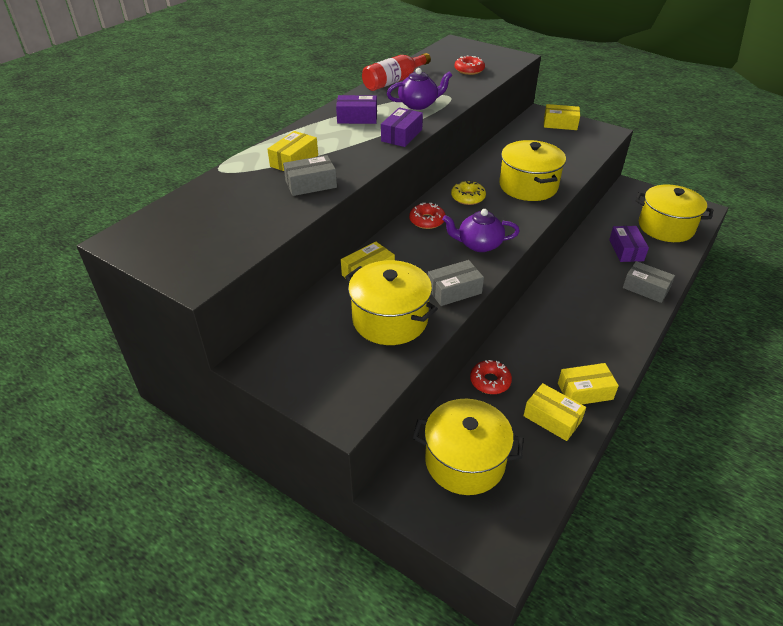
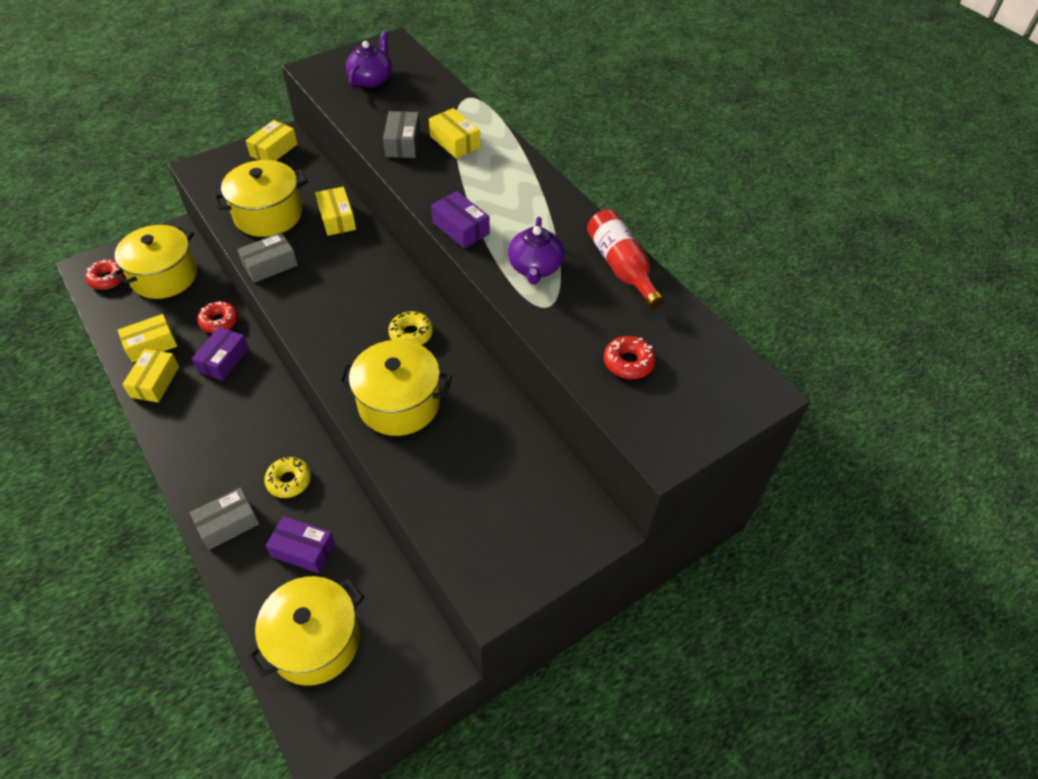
camera: 110 degrees right, 10 degrees up
(357, 118) = (527, 206): purple box -> purple box (223, 360)
(427, 221) = (389, 284): red donut -> red donut (107, 279)
(454, 290) = (270, 265): grey box -> grey box turned 60 degrees clockwise
(479, 244) = (321, 308): purple teapot -> purple teapot (371, 80)
(560, 124) = (549, 537): yellow box -> yellow box (274, 150)
(591, 274) = (289, 481): none -> yellow donut

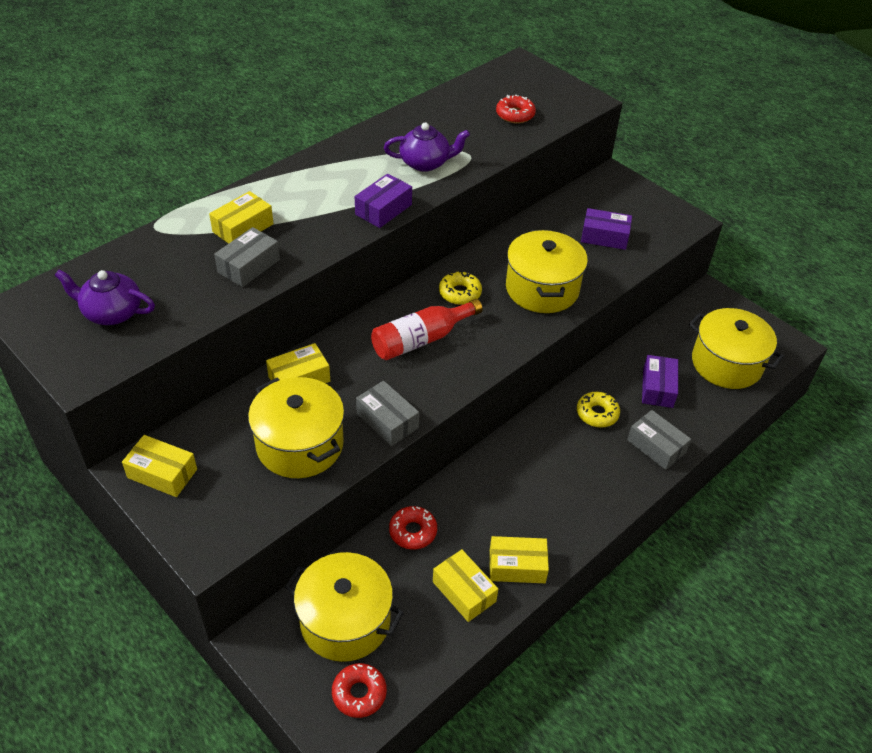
camera: 100 degrees left, 5 degrees down
(223, 360) = (469, 509): purple box -> purple box (604, 237)
(403, 143) = (249, 266): grey box -> grey box turned 45 degrees counterclockwise
(621, 267) = (412, 120): red bottle -> red bottle (421, 339)

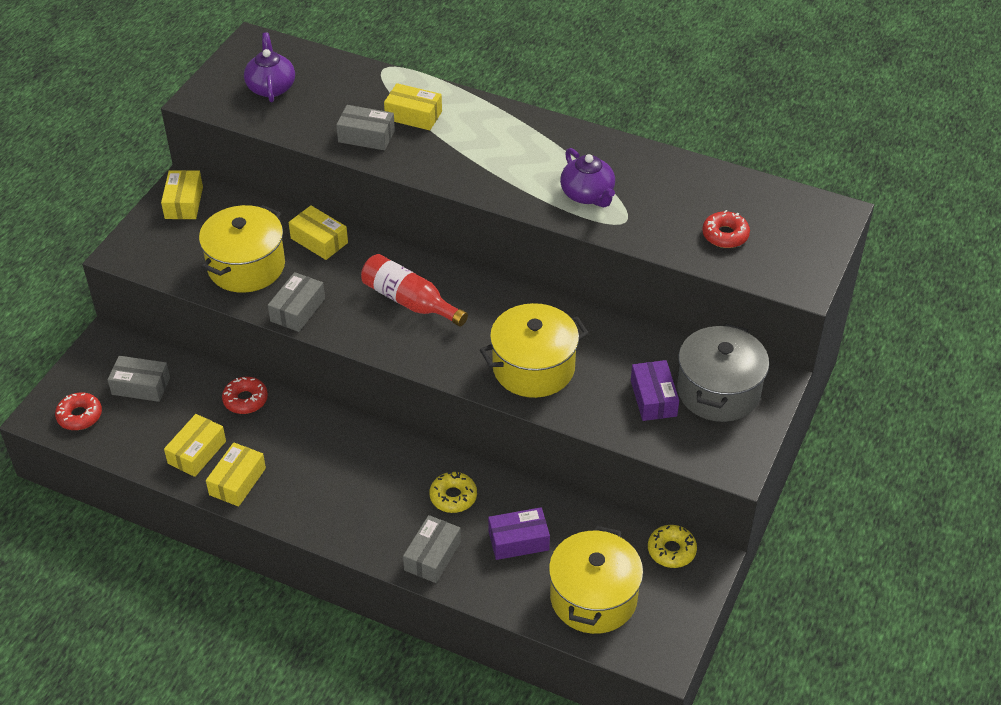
camera: 70 degrees right, 0 degrees up
(345, 621) = (141, 386): yellow pot -> grey box
(383, 209) = (494, 189): purple box -> none
(460, 293) = (489, 309): yellow donut -> yellow donut (671, 550)
(517, 566) = (237, 481): yellow box -> yellow box turned 45 degrees clockwise
(611, 204) = (718, 391): none -> grey pot

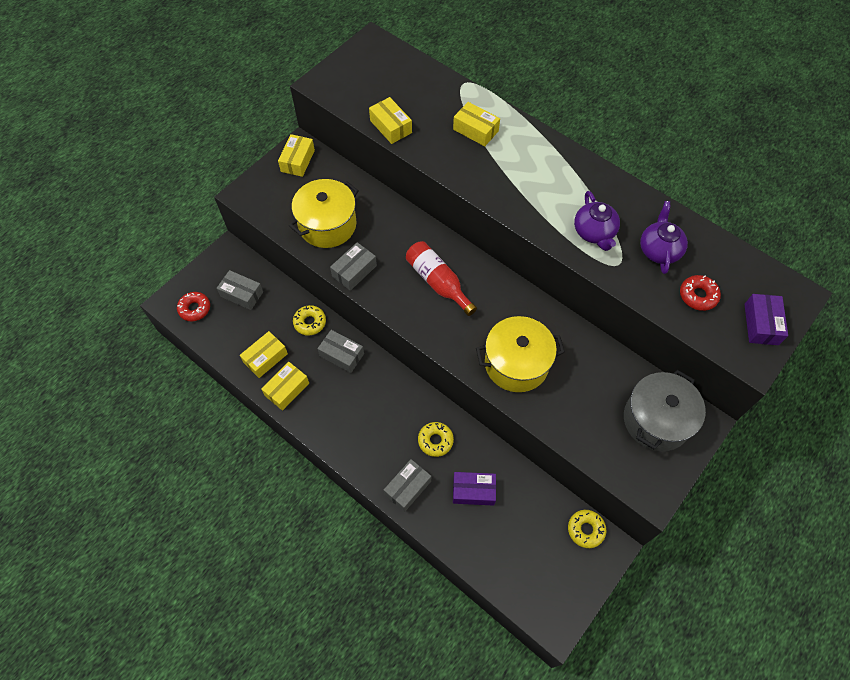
camera: 15 degrees right, 15 degrees up
(245, 400) = (310, 322): red donut -> yellow donut
(271, 87) = (375, 83): purple teapot -> purple teapot (659, 250)
(319, 240) = (385, 214): yellow box -> yellow box (391, 126)
(366, 136) = (434, 142): grey box -> grey box (341, 355)
(593, 597) = (516, 555): yellow pot -> none
(653, 398) = (603, 414): purple box -> purple box (761, 324)

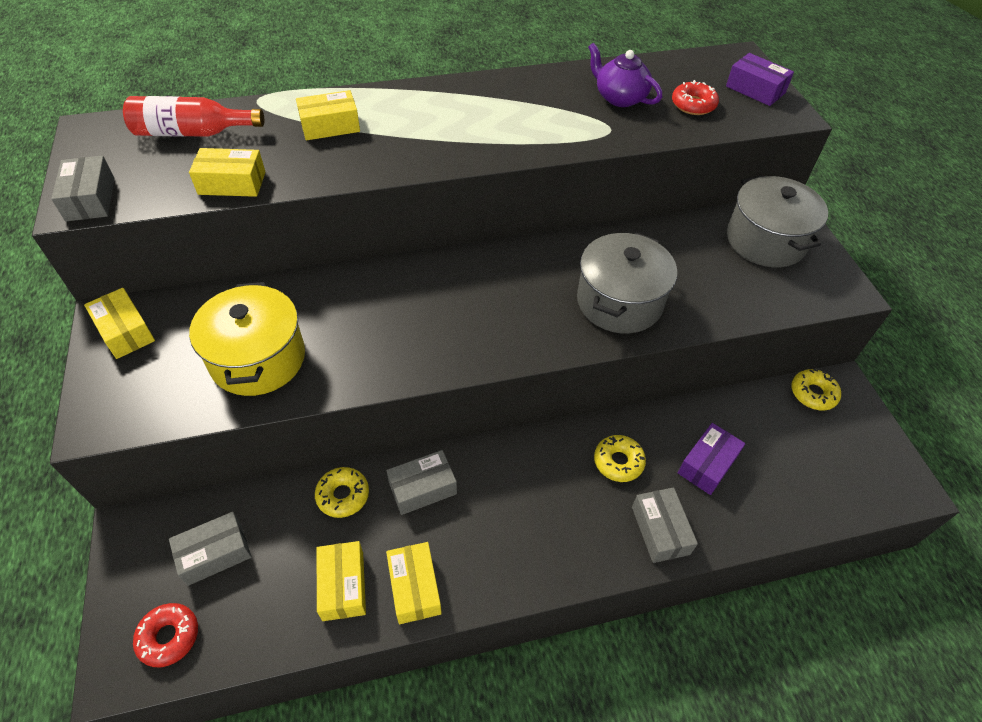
camera: 55 degrees left, 10 degrees down
(354, 271) = (355, 372): grey box -> grey box (90, 199)
(438, 282) = (454, 304): red bottle -> red bottle (192, 133)
(516, 363) = (619, 302): yellow pot -> grey pot
(594, 232) = (557, 123): purple teapot -> none

